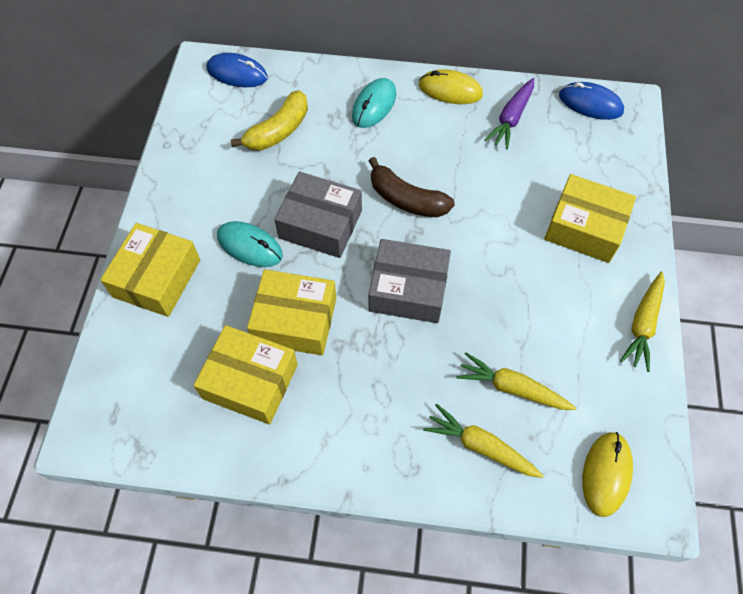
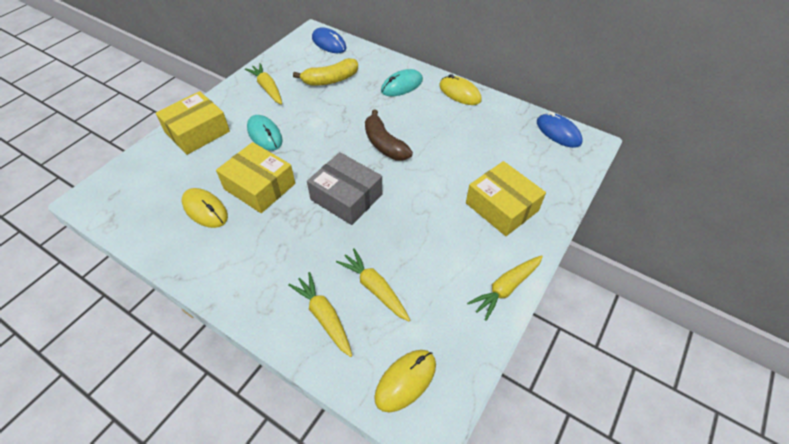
camera: 25 degrees right, 10 degrees down
(204, 176) = (267, 88): none -> yellow carrot
(250, 381) = (205, 210): yellow box -> yellow mouse
(320, 224) = (317, 138): grey box -> none
(511, 118) = (492, 122): purple carrot -> none

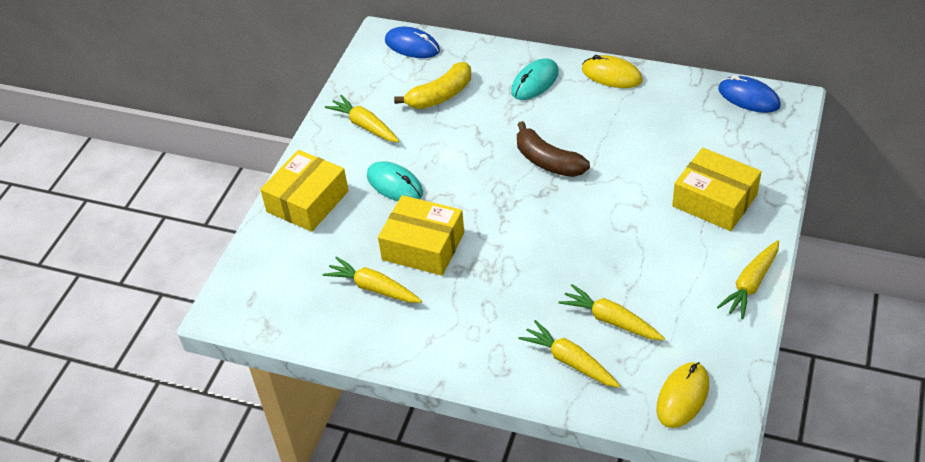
camera: 10 degrees left, 5 degrees down
(205, 210) = (373, 288): yellow mouse -> yellow carrot
(346, 197) = (532, 233): grey box -> none

